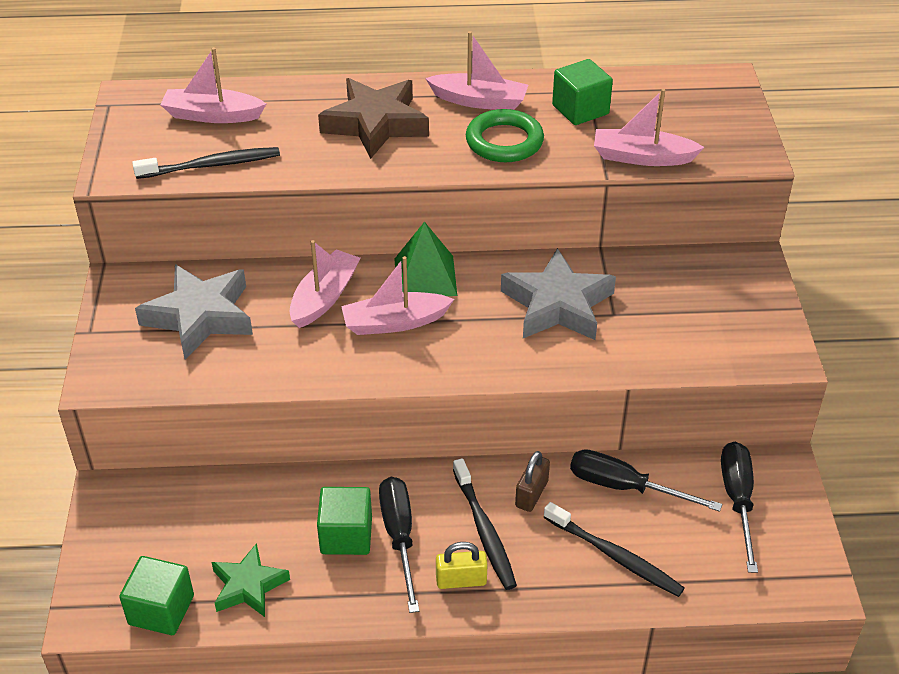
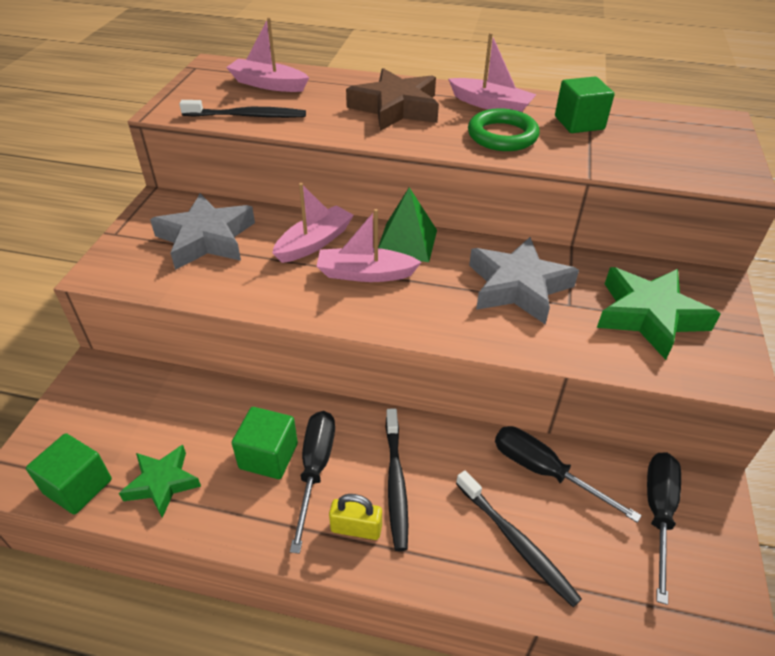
camera: 15 degrees right, 0 degrees up
(531, 494) = (452, 457): brown padlock -> none
(642, 157) = (628, 166): pink boat -> none
(693, 310) = (649, 316): none -> green star

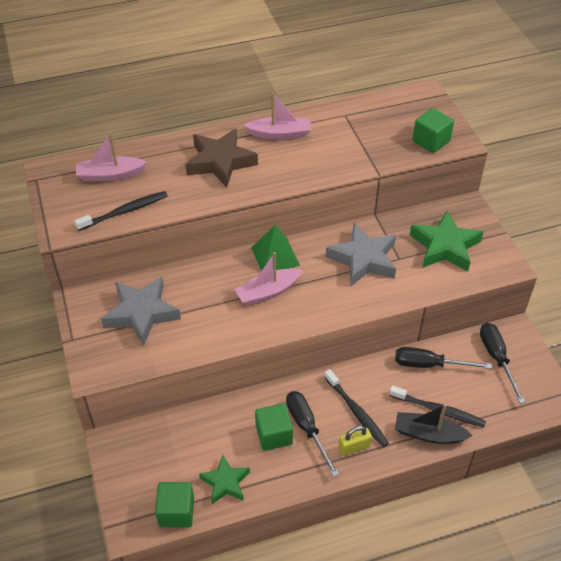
camera: 30 degrees left, 5 degrees up
(314, 242) = (217, 283): pink boat -> none
(477, 569) = (428, 434): none -> black boat
(502, 136) = (306, 160): green ring -> none
(579, 123) = (345, 129): green cube -> green cube (431, 141)

